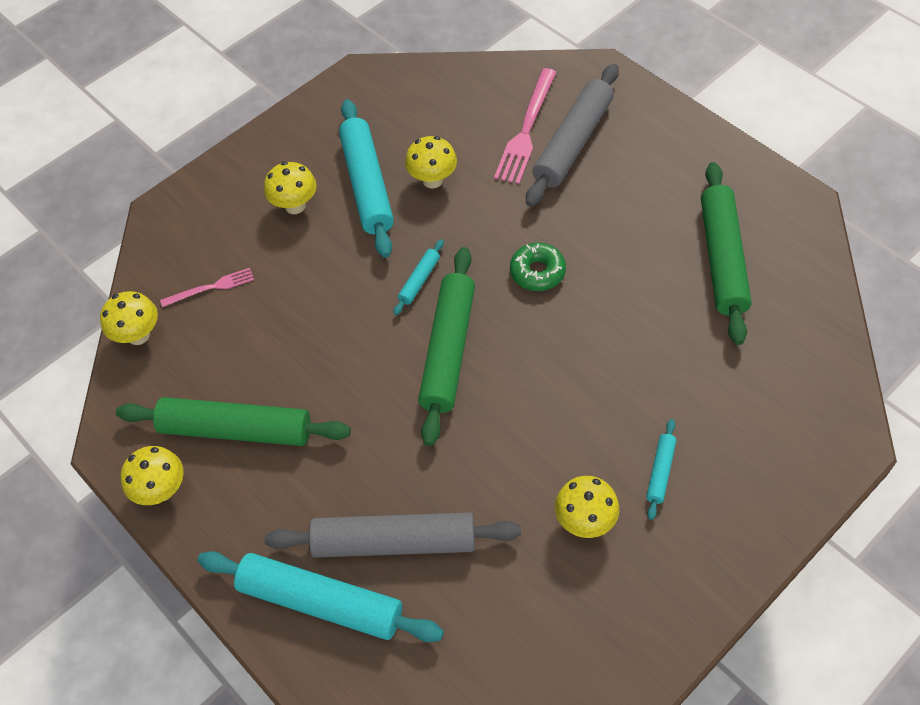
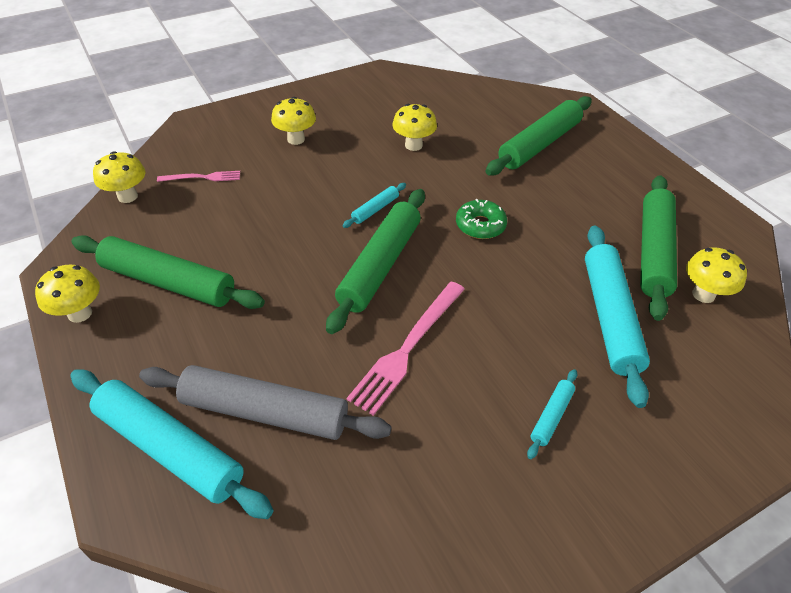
camera: 10 degrees right, 10 degrees down
(367, 185) = (359, 138): turquoise rolling pin -> turquoise rolling pin (610, 317)
(526, 130) = (503, 129): pink fork -> pink fork (407, 348)
(572, 143) = (539, 144): grey rolling pin -> green rolling pin
(585, 521) = (460, 443): yellow mushroom -> yellow mushroom (703, 294)

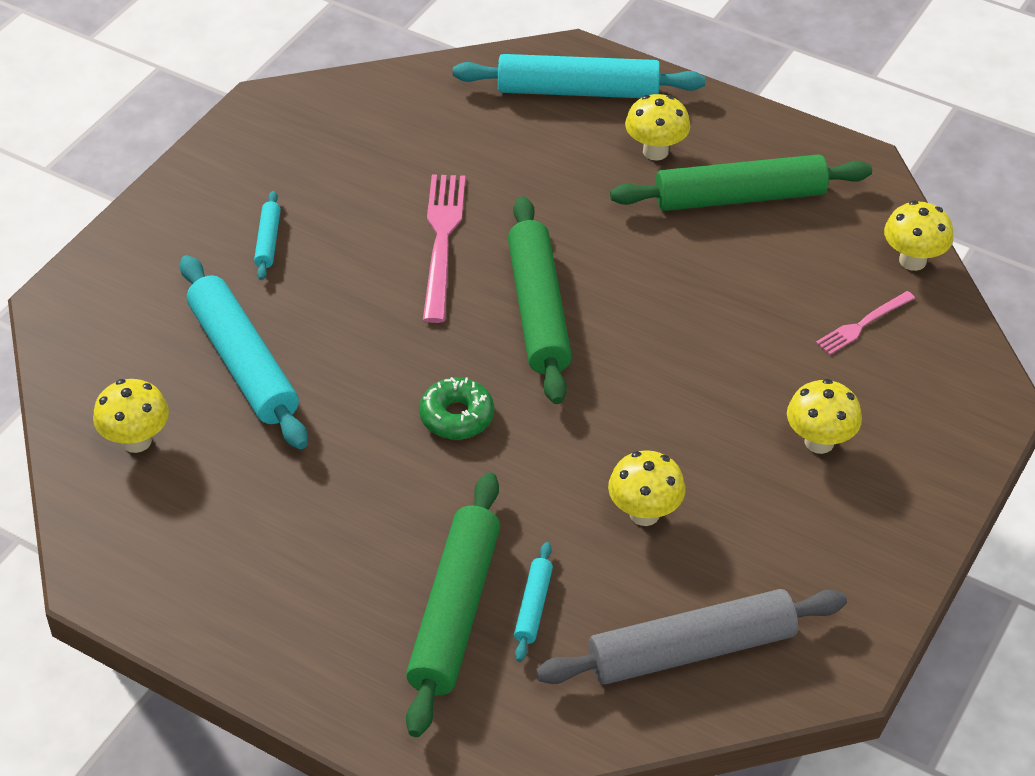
camera: 150 degrees right, 0 degrees up
(80, 313) = (783, 138): yellow mushroom -> yellow mushroom (655, 151)
(264, 412) = (527, 141): grey rolling pin -> grey rolling pin (691, 649)
(375, 209) = (605, 379): turquoise rolling pin -> turquoise rolling pin (533, 606)
(654, 252) = (212, 478): green rolling pin -> none

